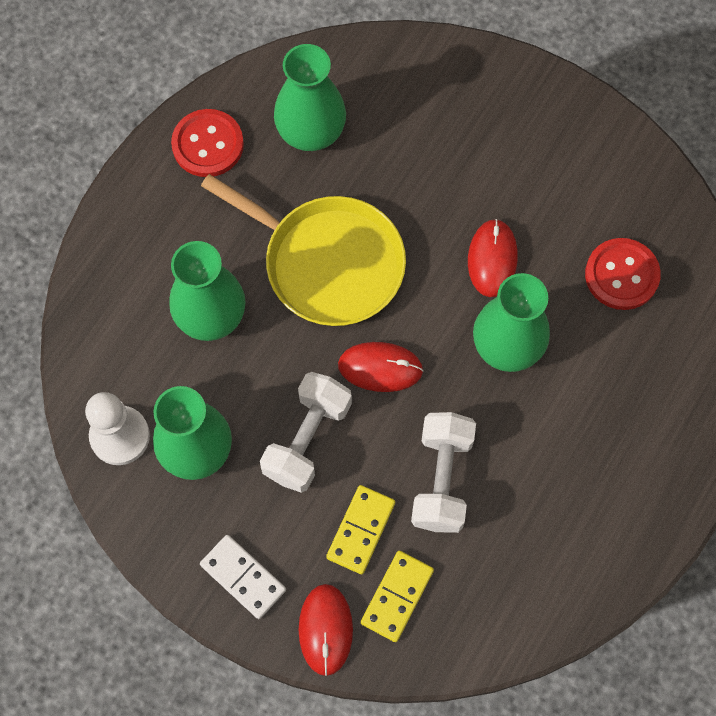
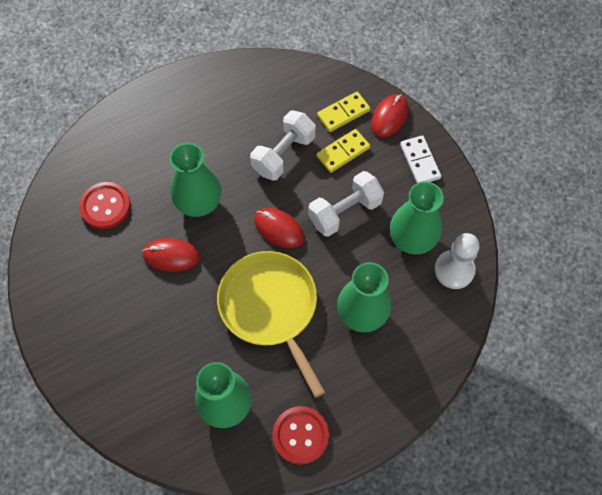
camera: 150 degrees left, 5 degrees down
(492, 259) = (171, 255): red mouse -> red mouse turned 60 degrees clockwise

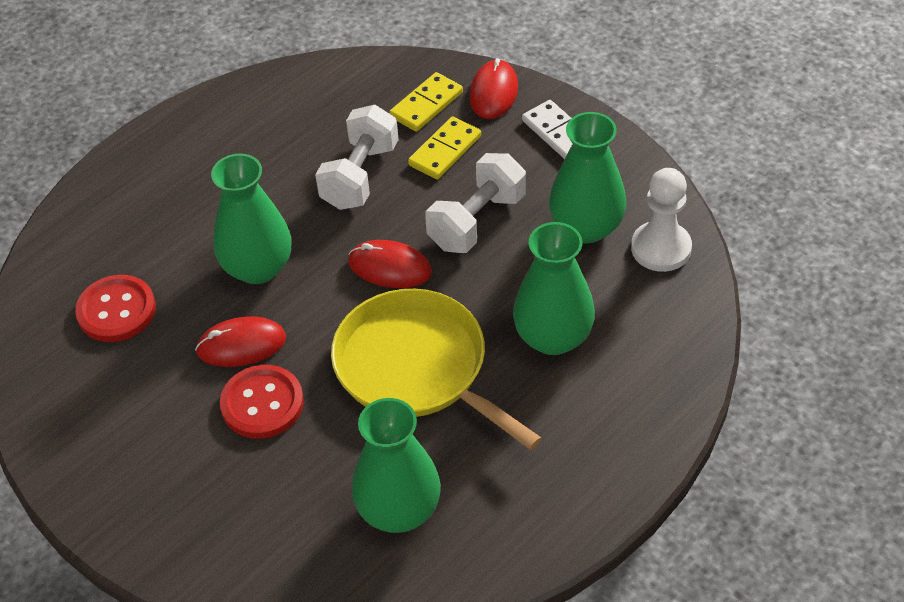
camera: 15 degrees left, 15 degrees down
(300, 435) = (526, 515): red button -> red button (262, 404)

